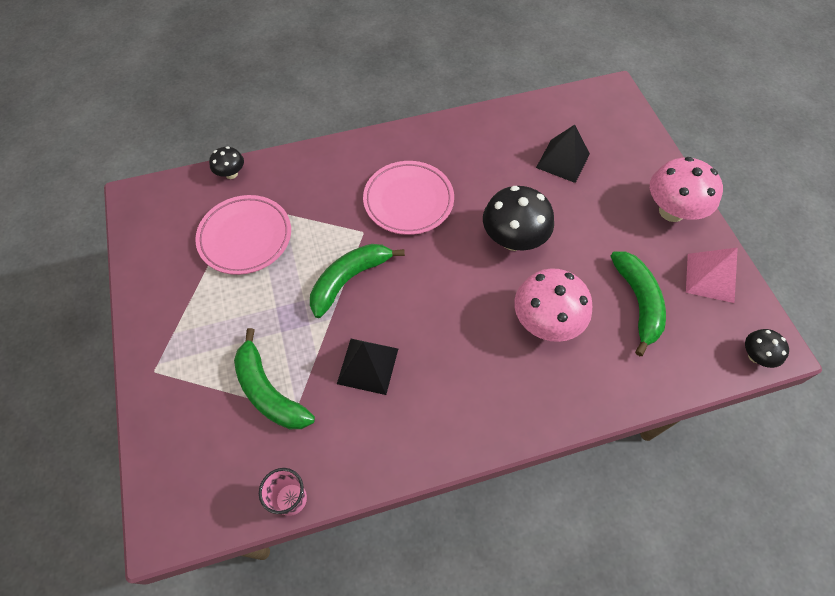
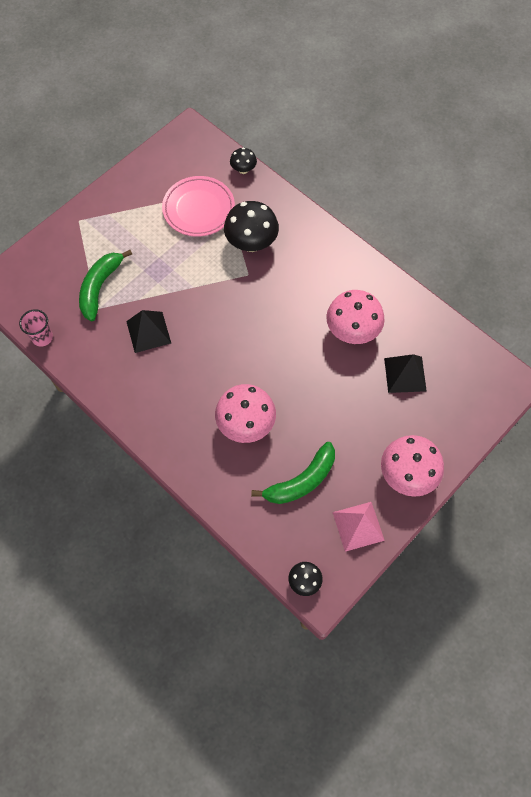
camera: 60 degrees right, 5 degrees up
(349, 279) = (204, 287): green banana -> none
(408, 201) = (293, 288): pink plate -> none
(490, 177) = (352, 331): none -> pink mushroom
(513, 239) = (304, 372): black mushroom -> black mushroom (251, 243)

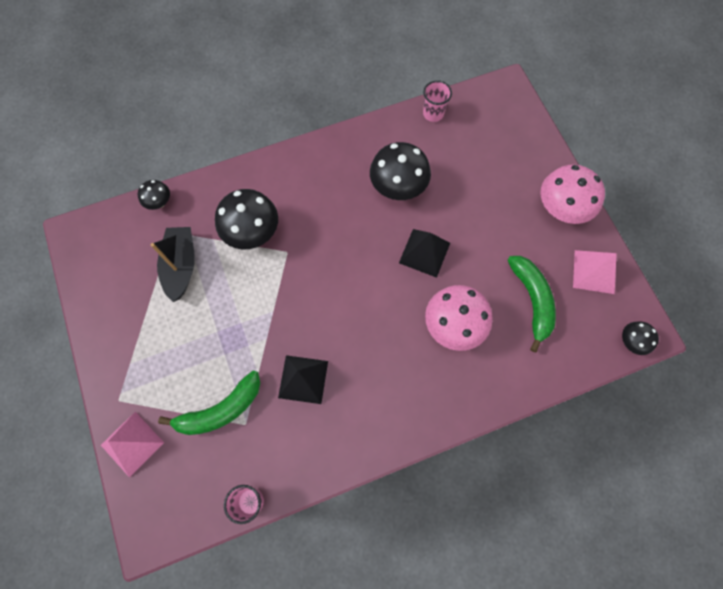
camera: 65 degrees left, 5 degrees up
(52, 244) = (132, 443): none -> pink pyramid
(100, 287) = (220, 410): green banana -> green banana turned 75 degrees counterclockwise
(199, 209) = (181, 266): pink plate -> black boat
(352, 331) = (398, 187): pink mushroom -> black mushroom
(405, 374) = (462, 165): black pyramid -> black pyramid (424, 252)
(444, 330) = (433, 113): none -> pink cup

